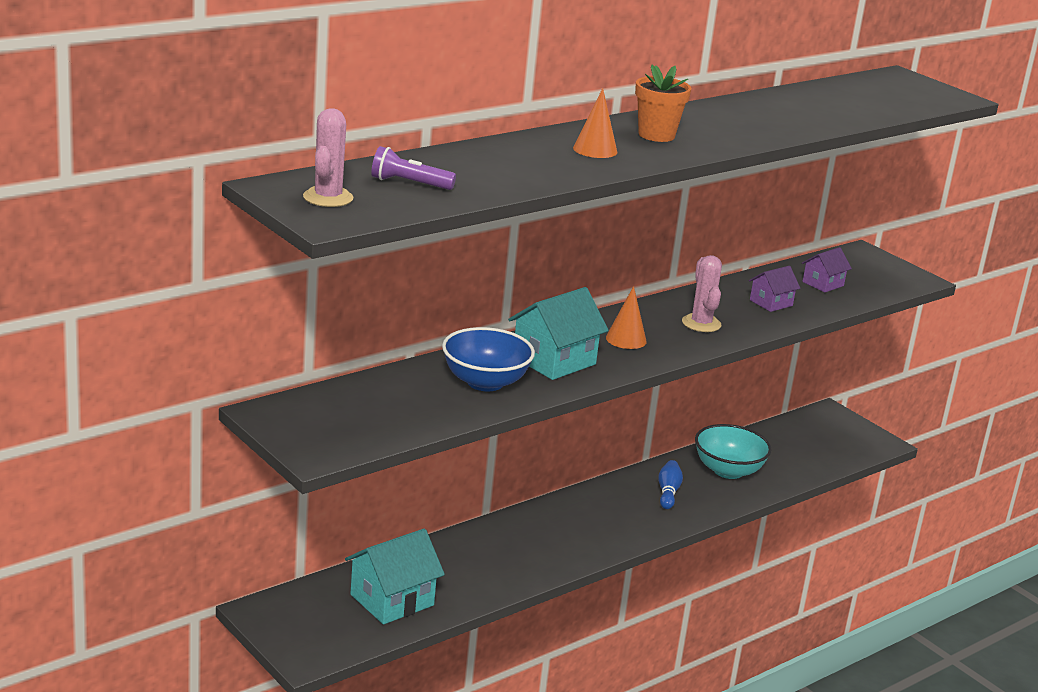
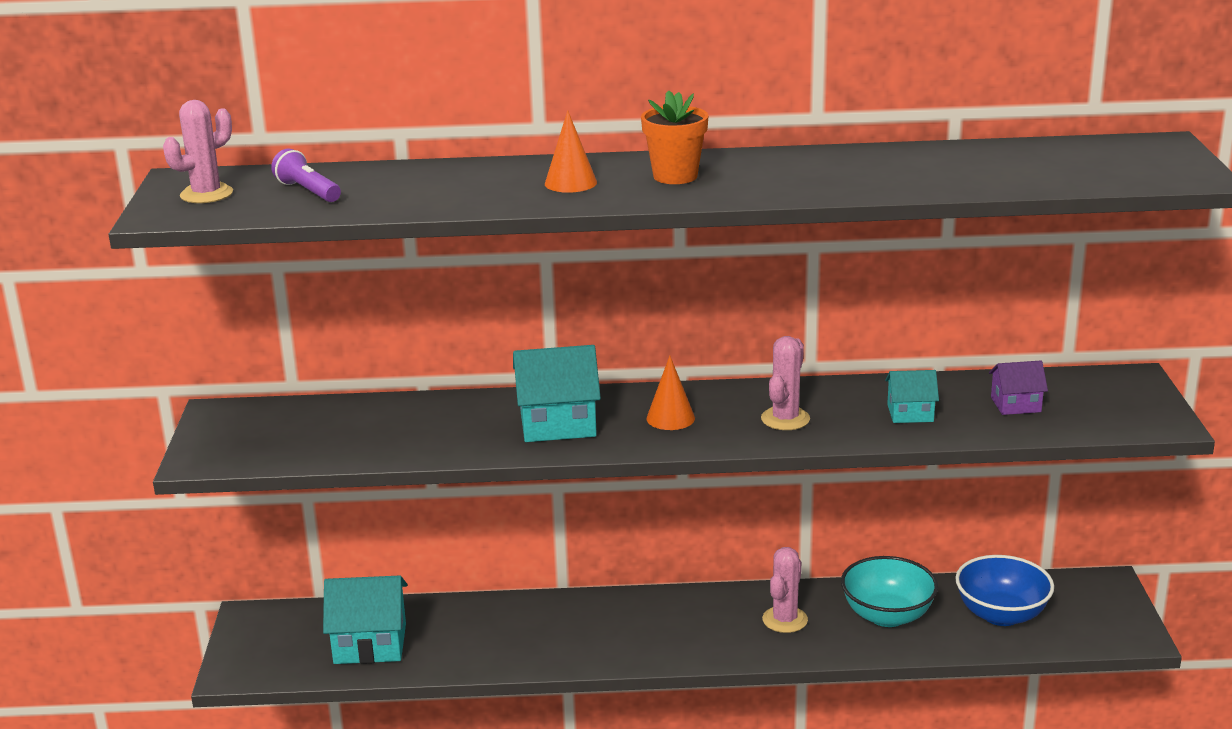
camera: 40 degrees right, 0 degrees up
(485, 382) = (454, 429): blue bowl -> blue bowl (1001, 614)
(668, 492) = (785, 620): blue bowling pin -> pink cactus
(771, 303) = (910, 413): purple house -> turquoise house

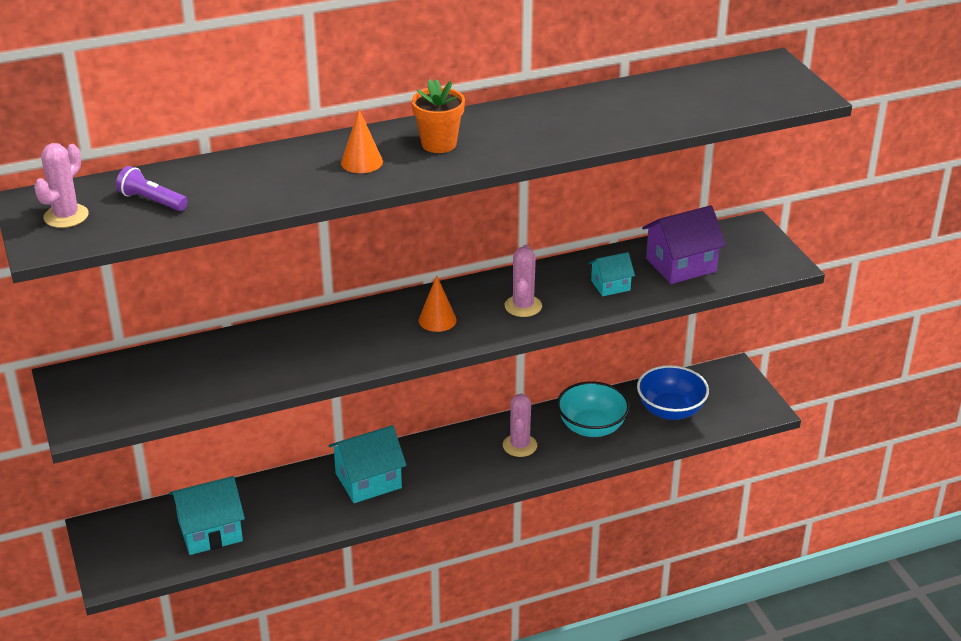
camera: 20 degrees left, 10 degrees up
(558, 423) = (353, 340): turquoise house -> turquoise house (368, 480)
(1015, 404) = (681, 265): purple house -> purple house, size x1.76

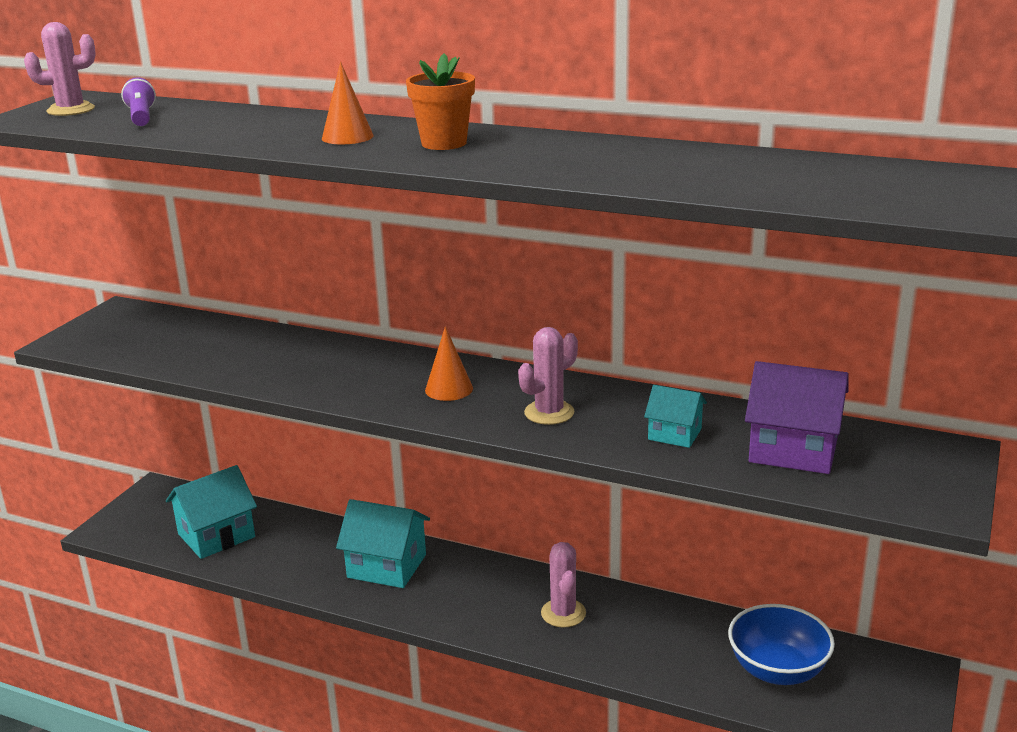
camera: 45 degrees right, 10 degrees down
(210, 531) = (216, 535): turquoise house -> turquoise house turned 60 degrees counterclockwise
(520, 445) = (563, 613): pink cactus -> pink cactus turned 60 degrees counterclockwise
(591, 427) = (662, 637): turquoise bowl -> none

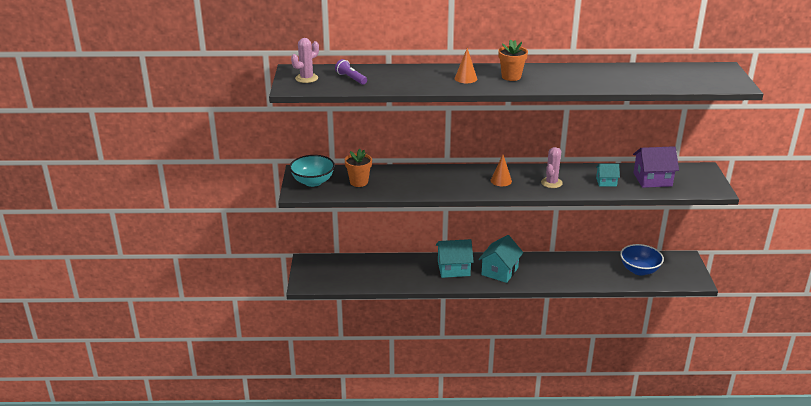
camera: 25 degrees left, 5 degrees up
(114, 329) = (313, 182): none -> turquoise bowl
(187, 343) = (359, 182): none -> orange flower pot
(216, 535) = (362, 274): turquoise house -> turquoise house (499, 271)
(563, 613) = (544, 269): pink cactus -> none

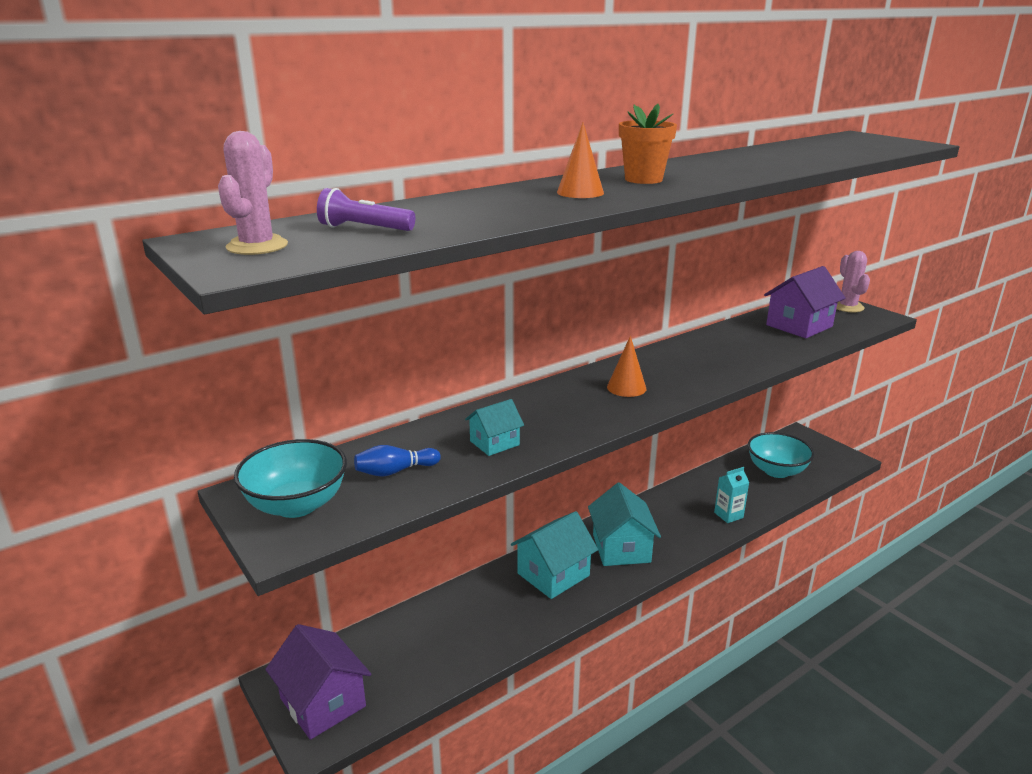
camera: 35 degrees left, 5 degrees down
(315, 274) = (323, 702): none -> purple house
(359, 182) = (395, 471): orange flower pot -> blue bowling pin
(551, 183) = (696, 368): pink cactus -> pink cactus (847, 307)
(577, 279) = (728, 515): none -> turquoise carton
(606, 182) = (757, 345): turquoise house -> turquoise house (494, 443)
(639, 270) = (776, 471): blue bowl -> turquoise bowl

